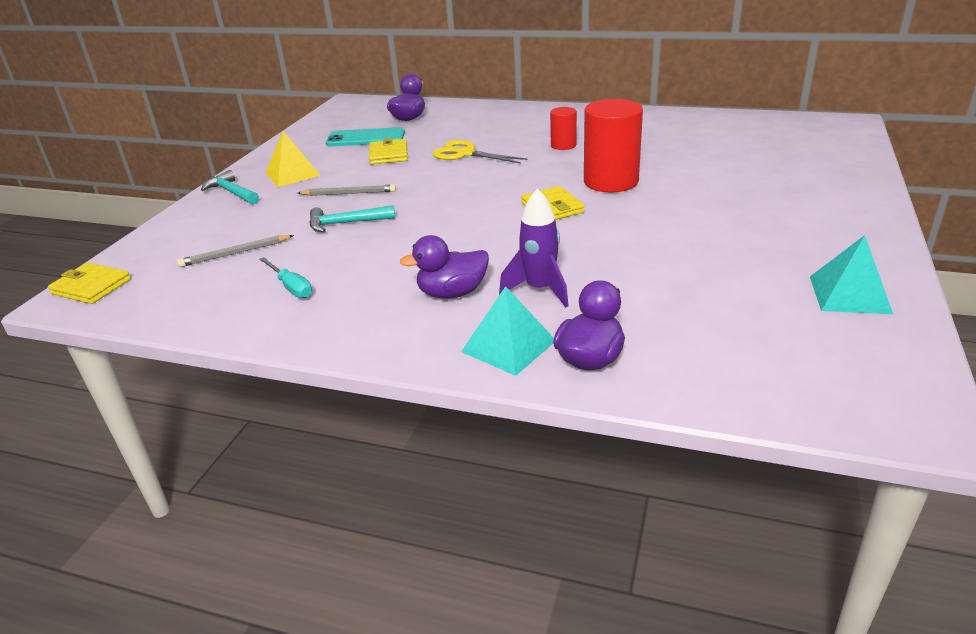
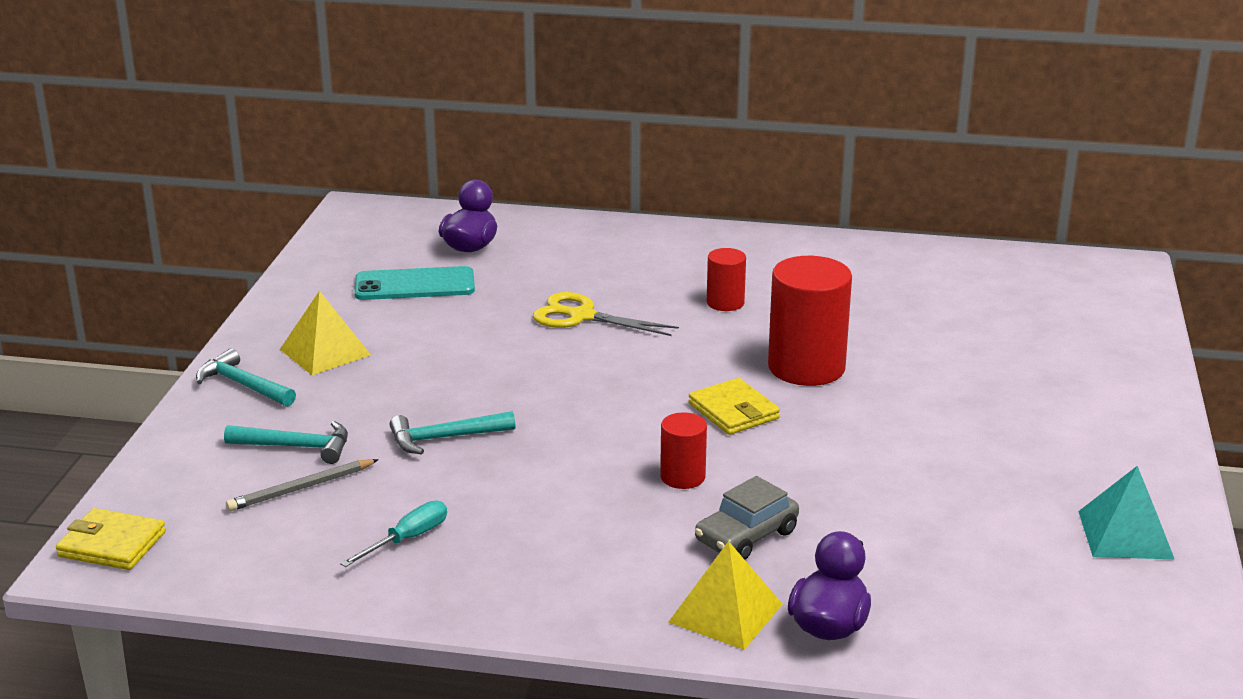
camera: 10 degrees left, 5 degrees down
(246, 228) = (296, 447): none -> turquoise hammer
(291, 287) = (407, 539): turquoise screwdriver -> turquoise screwdriver turned 90 degrees counterclockwise
(348, 193) = (428, 387): grey pencil -> none
(388, 155) = (463, 317): yellow wallet -> none
(452, 293) = (632, 543): purple duck -> none
(503, 249) = (682, 477): none -> red cylinder
(509, 346) = (726, 613): turquoise pyramid -> yellow pyramid
(540, 290) = (746, 536): purple rocket -> grey car

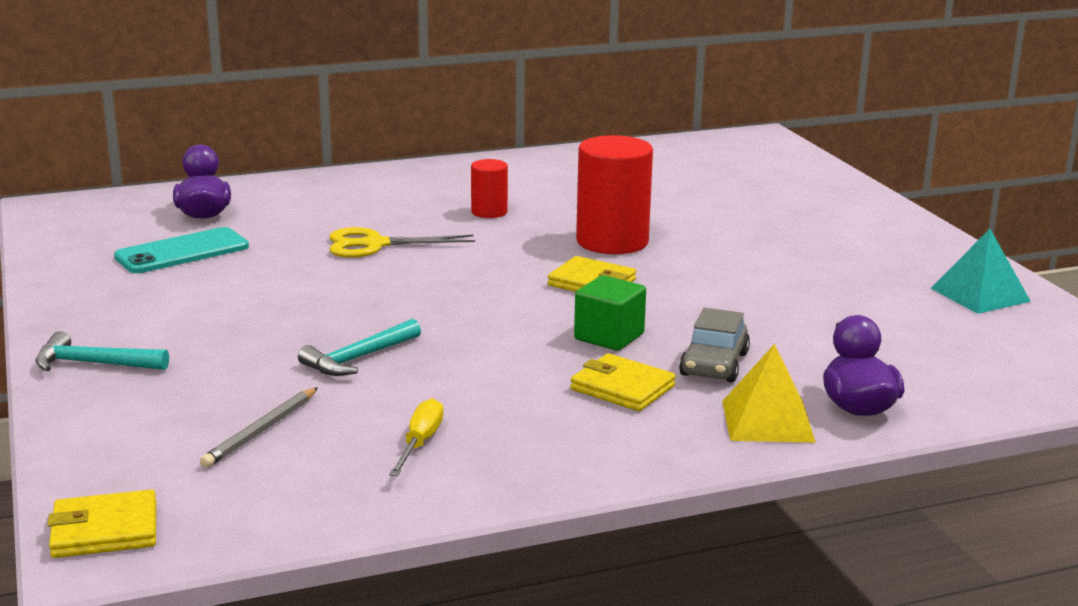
camera: 30 degrees left, 5 degrees down
(296, 447) = (214, 399): turquoise hammer -> none
(325, 352) = (152, 319): yellow pyramid -> none
(407, 539) = (420, 443): turquoise screwdriver -> yellow screwdriver
(634, 536) = (622, 388): none -> yellow wallet
(682, 477) = (609, 336): red cylinder -> green cube

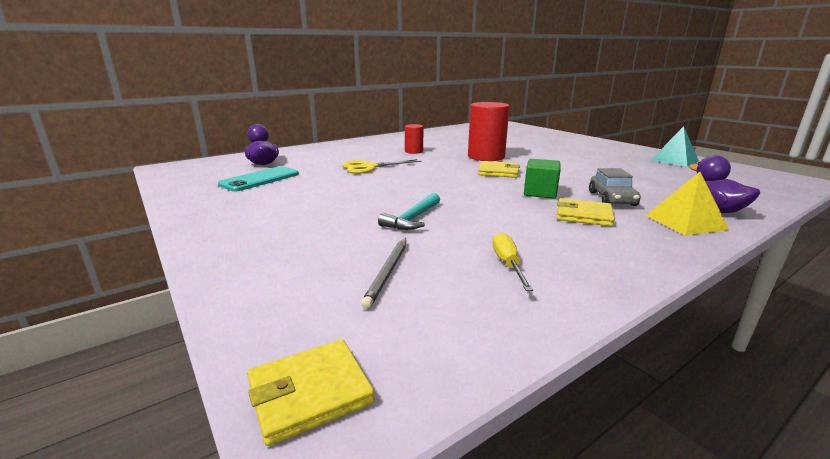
camera: 15 degrees left, 0 degrees up
(94, 364) = (230, 243): turquoise hammer -> none

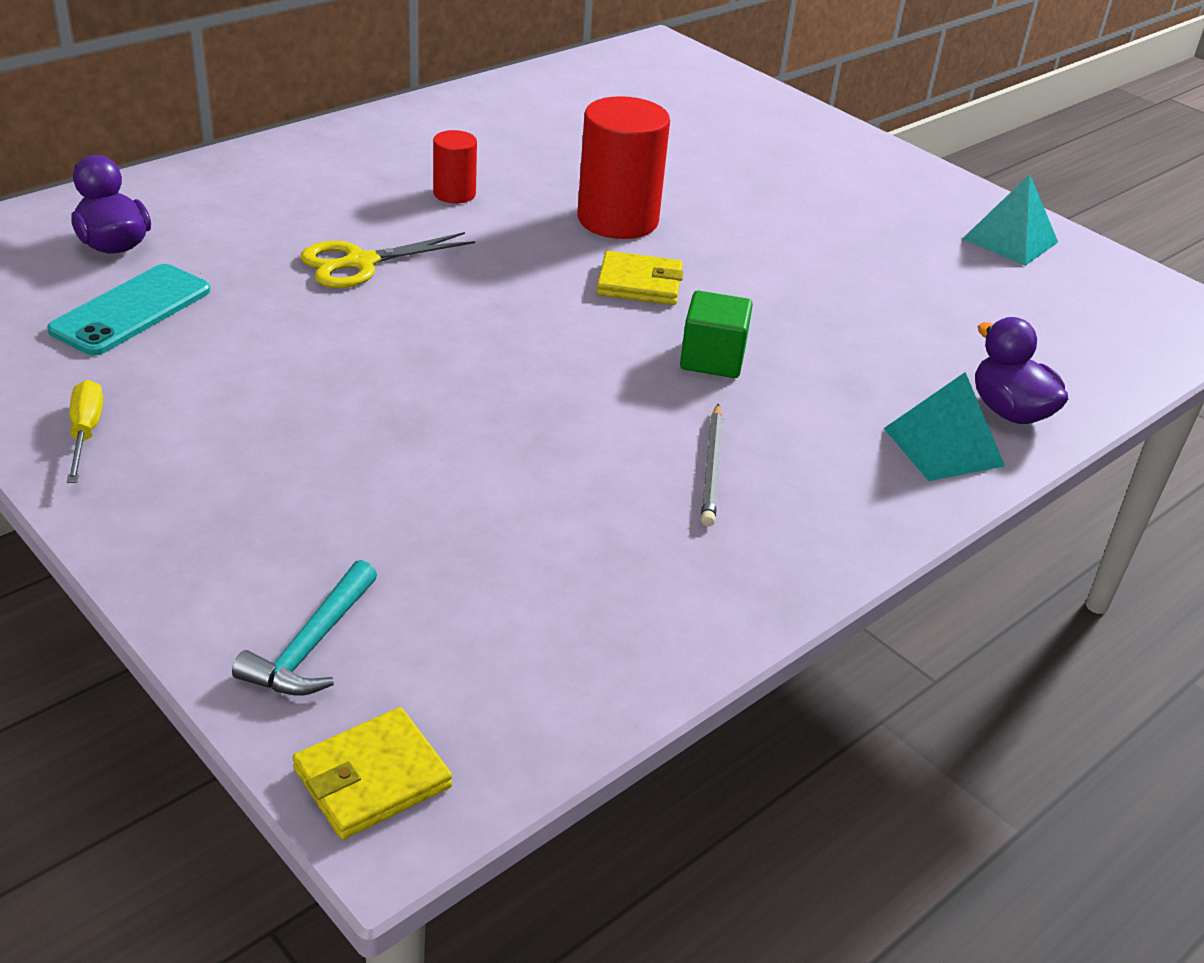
camera: 10 degrees left, 15 degrees up
(387, 272) = (441, 577): grey pencil -> grey pencil (712, 468)
(413, 219) = (470, 442): turquoise hammer -> turquoise hammer (311, 645)
(508, 264) = (630, 555): yellow screwdriver -> yellow screwdriver (86, 433)
(583, 215) = (777, 430): yellow wallet -> none
(611, 199) = (840, 379): grey car -> none
(685, 222) = (943, 446): yellow pyramid -> turquoise pyramid

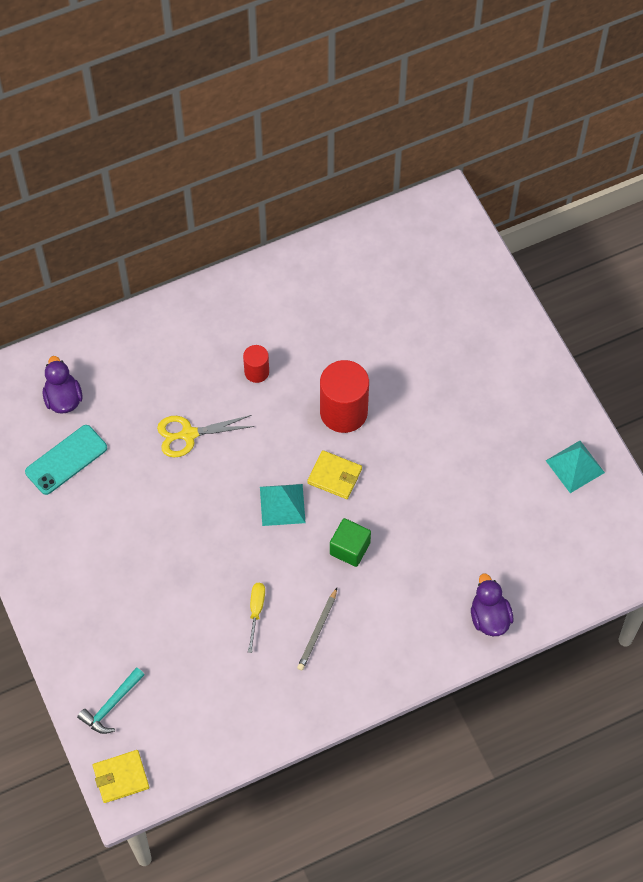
camera: 20 degrees right, 25 degrees up
(86, 433) = (36, 553): yellow screwdriver -> yellow screwdriver (256, 611)
(943, 446) = (440, 637): turquoise pyramid -> turquoise pyramid (282, 504)

